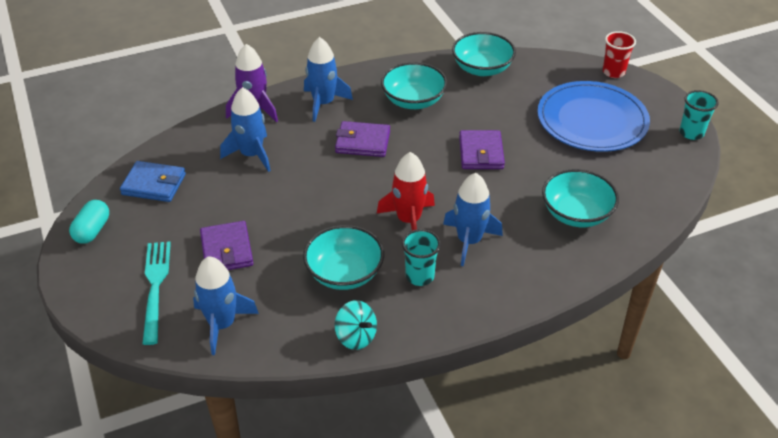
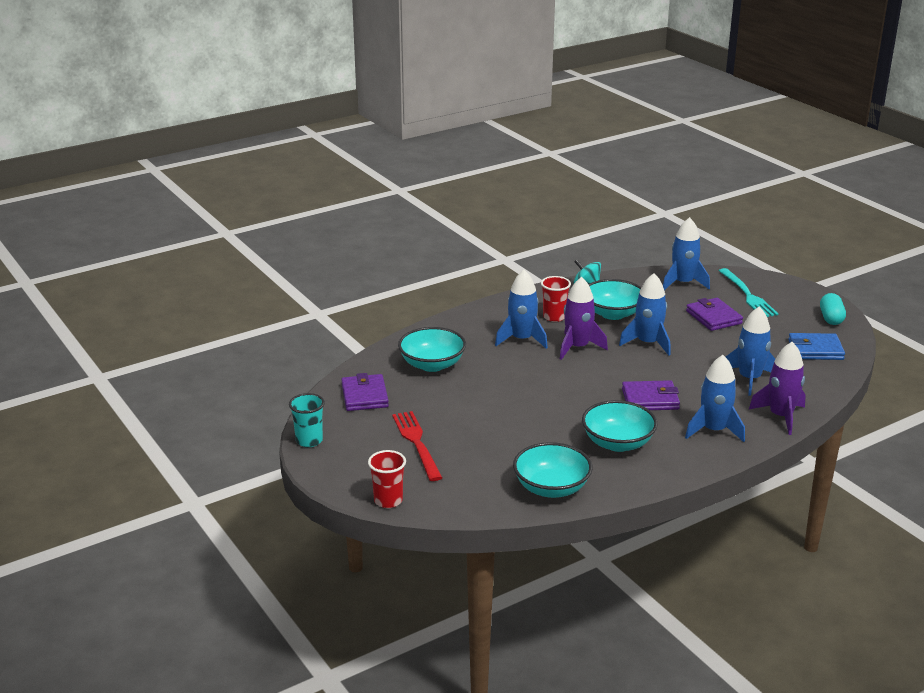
camera: 170 degrees right, 15 degrees down
(327, 216) = (648, 343): none -> blue rocket
(408, 220) = (577, 347): red rocket -> purple rocket
(420, 276) = (554, 317): turquoise cup -> red cup
(481, 153) = (529, 401): purple wallet -> purple wallet (364, 396)
(592, 120) = (416, 443): blue plate -> red fork

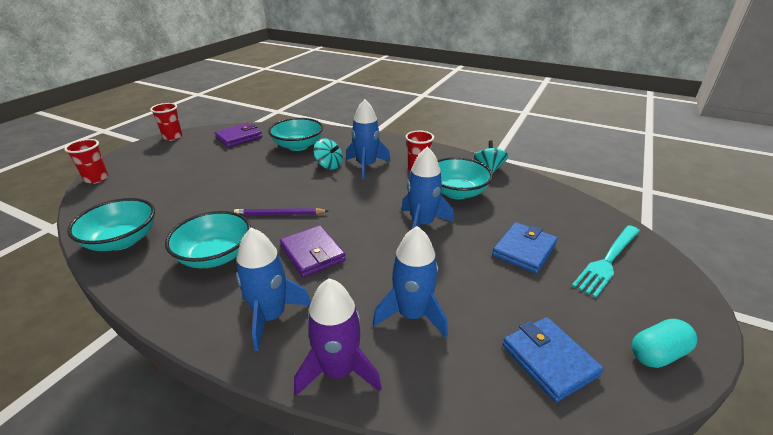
camera: 60 degrees right, 5 degrees up
(309, 441) = (173, 137): turquoise cup -> red cup
(416, 443) = (182, 168): red fork -> none
(499, 358) = (329, 165): none -> turquoise spinning top
(574, 402) = (279, 214): none -> purple pencil
(577, 347) = (378, 191): purple rocket -> none
(683, 283) = (568, 213): blue rocket -> none
(713, 317) = (524, 250): purple wallet -> blue wallet

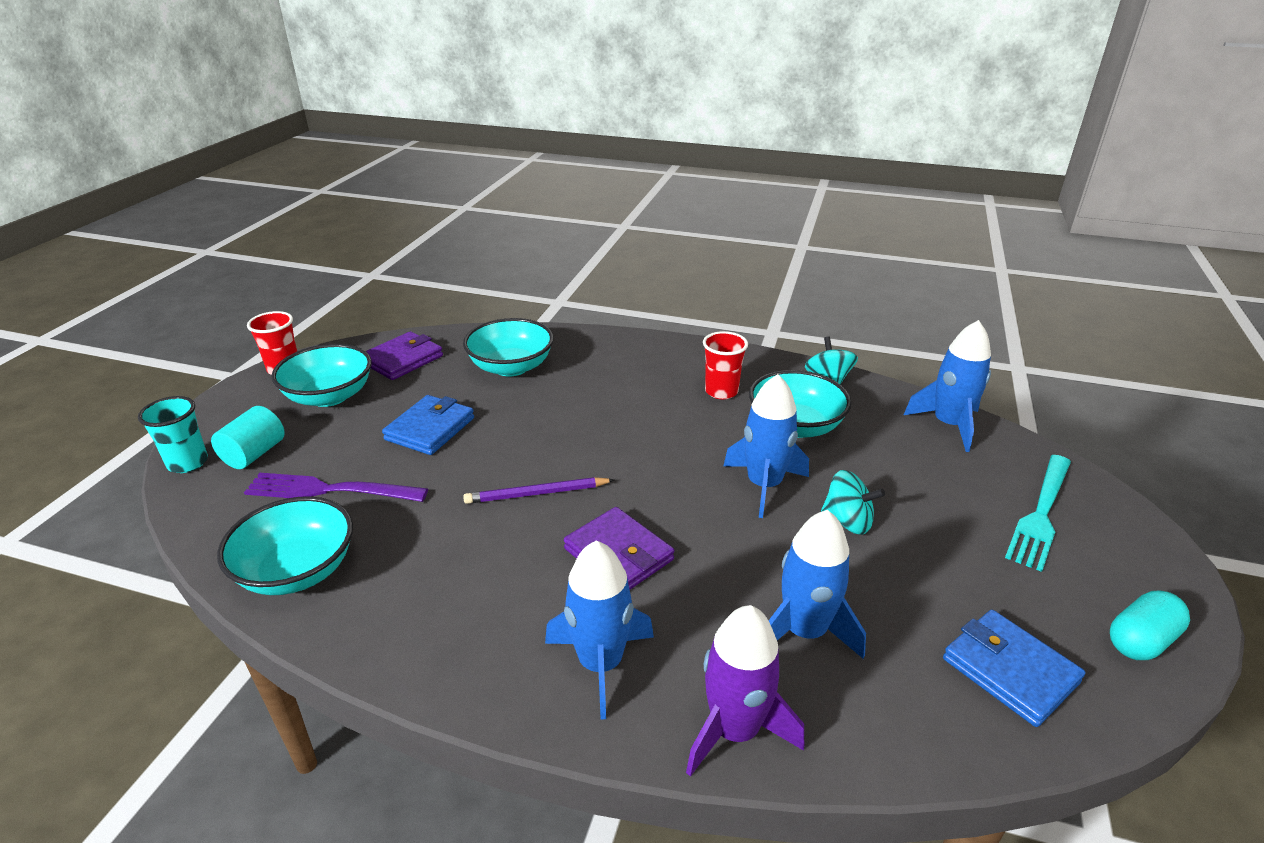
camera: 10 degrees left, 0 degrees up
(96, 179) = (188, 463): red cup -> turquoise cup
(133, 178) = (254, 454): none -> turquoise cylinder
(163, 200) = (329, 490): none -> purple fork
(215, 256) = (467, 578): turquoise bowl -> turquoise bowl (329, 396)
(329, 165) = (578, 398): turquoise spinning top -> turquoise spinning top (847, 521)
(366, 166) = (639, 394): blue rocket -> blue rocket (949, 425)
(524, 250) = (923, 510): blue wallet -> blue wallet (430, 429)

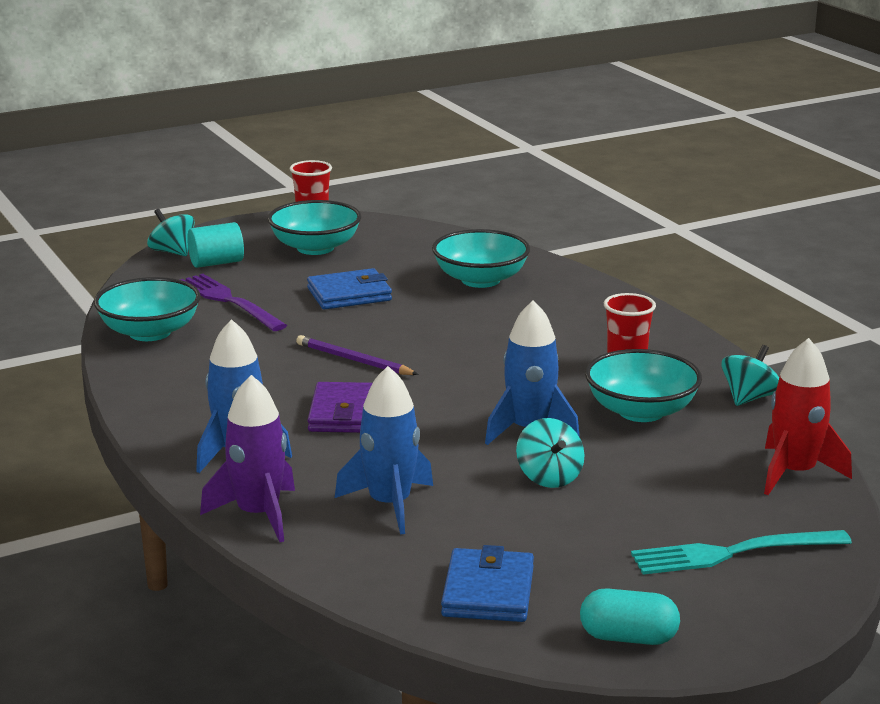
camera: 45 degrees right, 10 degrees down
(188, 463) = (172, 252): turquoise cup -> turquoise spinning top
(402, 359) = (406, 244): purple wallet -> none
(949, 425) = (795, 473): blue rocket -> red rocket

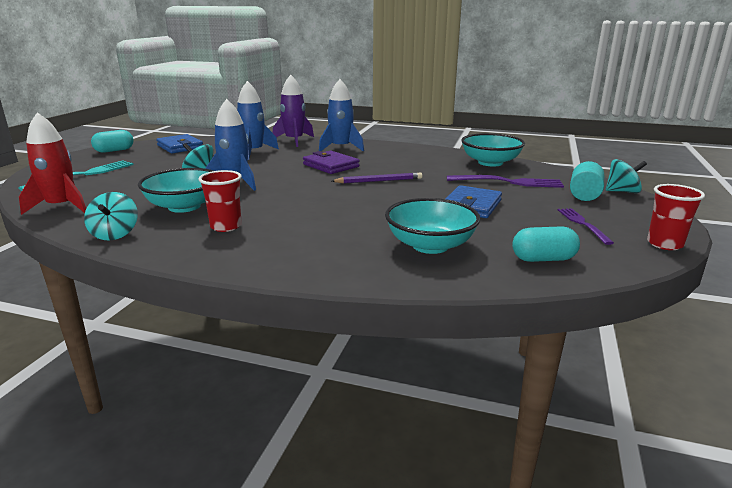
camera: 135 degrees right, 0 degrees up
(315, 248) = (582, 224): turquoise bowl -> purple fork
(426, 243) = (543, 259): none -> turquoise capsule

